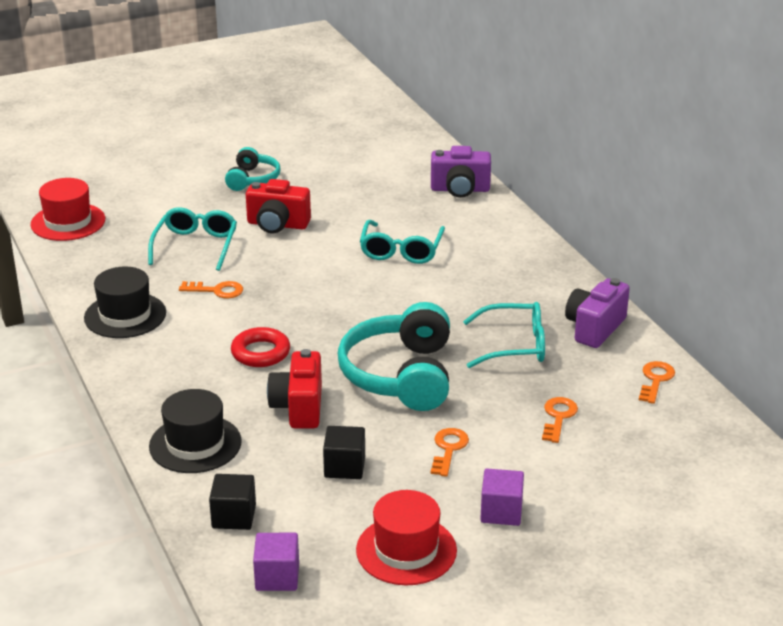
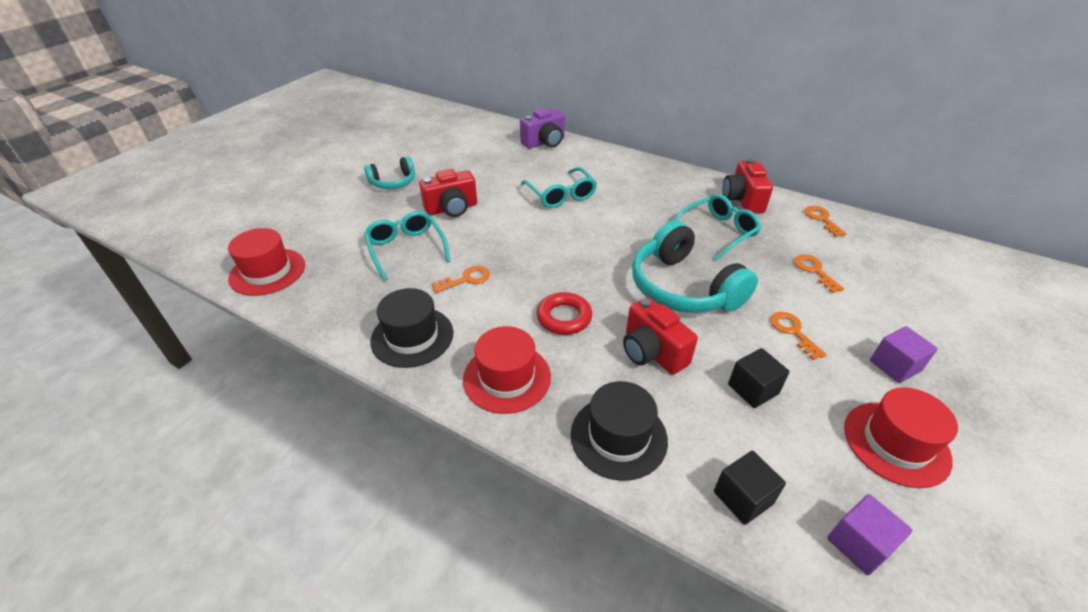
camera: 35 degrees left, 10 degrees up
(162, 373) = (507, 377): none -> red hat
(252, 179) = (393, 182): turquoise headphones -> turquoise headphones turned 90 degrees clockwise
(594, 328) = (742, 200): purple camera -> red camera

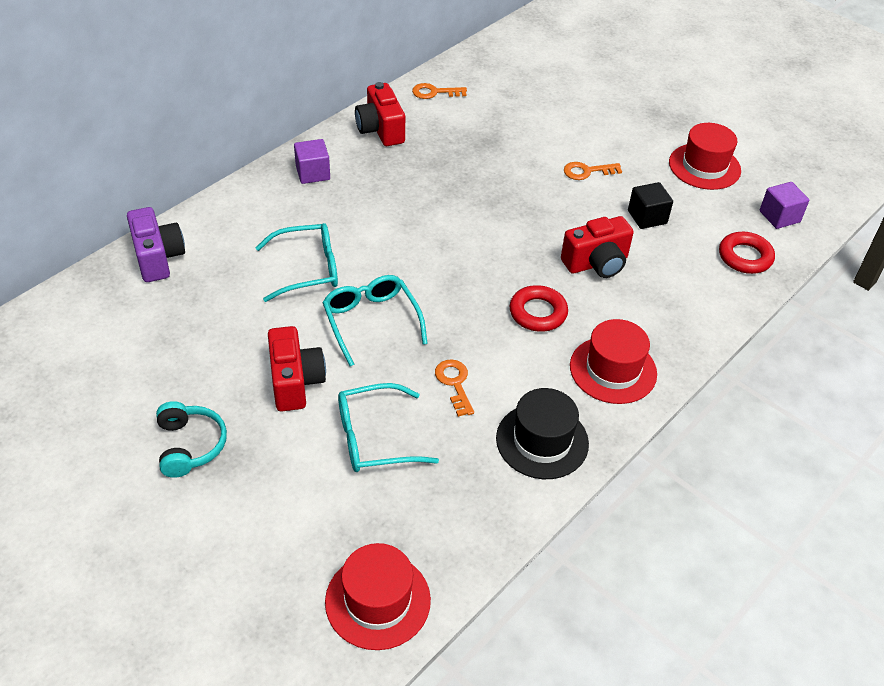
camera: 80 degrees left, 5 degrees up
(618, 437) = (687, 309): black hat -> none
(683, 287) = (513, 217): turquoise headphones -> none
(718, 231) = (431, 166): turquoise glasses -> turquoise glasses (371, 321)
(742, 200) = (380, 130): red camera -> red camera turned 60 degrees clockwise
(743, 498) = (745, 257): black cube -> red ring
(814, 271) = (511, 128): orange key -> none
(894, 366) = (633, 135): purple cube -> purple cube (313, 173)

